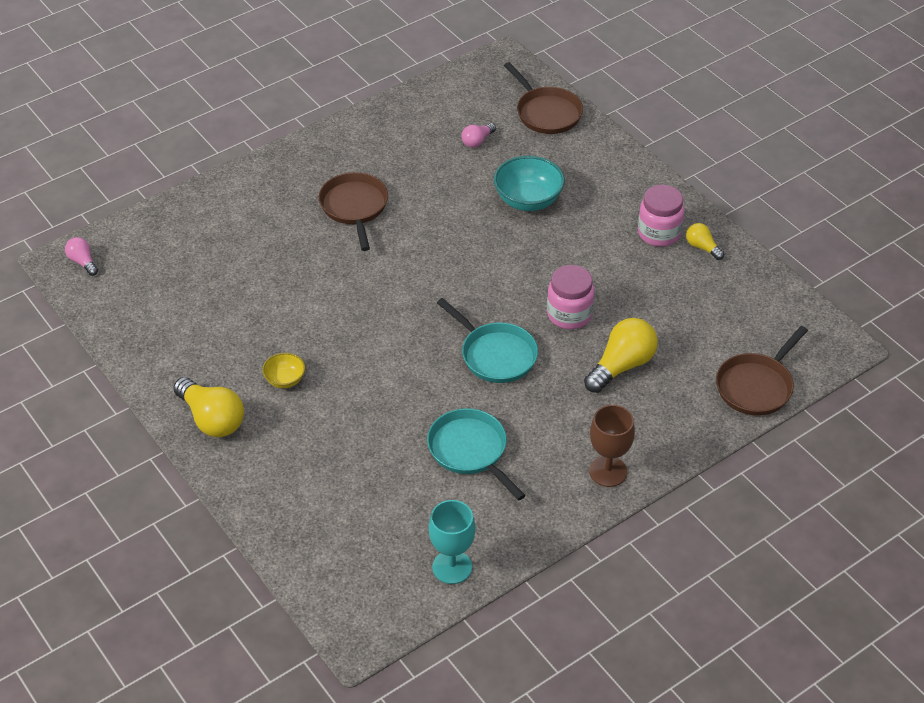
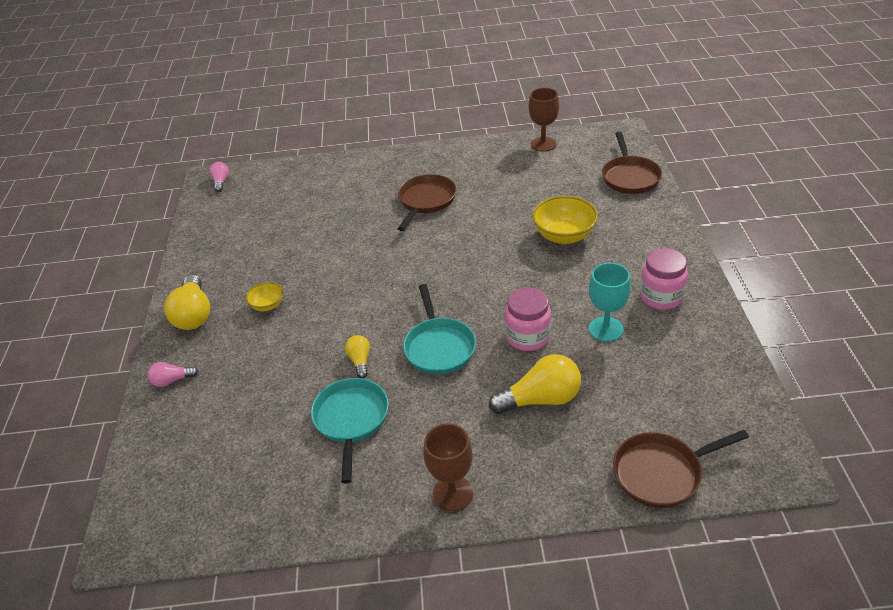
camera: 35 degrees right, 5 degrees down
(428, 99) = (543, 144): none -> brown goblet
(452, 567) = (247, 519): turquoise goblet -> turquoise goblet (606, 329)
(477, 141) = (557, 182): pink light bulb -> pink light bulb (172, 380)
(528, 200) = (564, 236): turquoise bowl -> yellow bowl
(702, 247) = (695, 322): yellow light bulb -> yellow light bulb (360, 361)

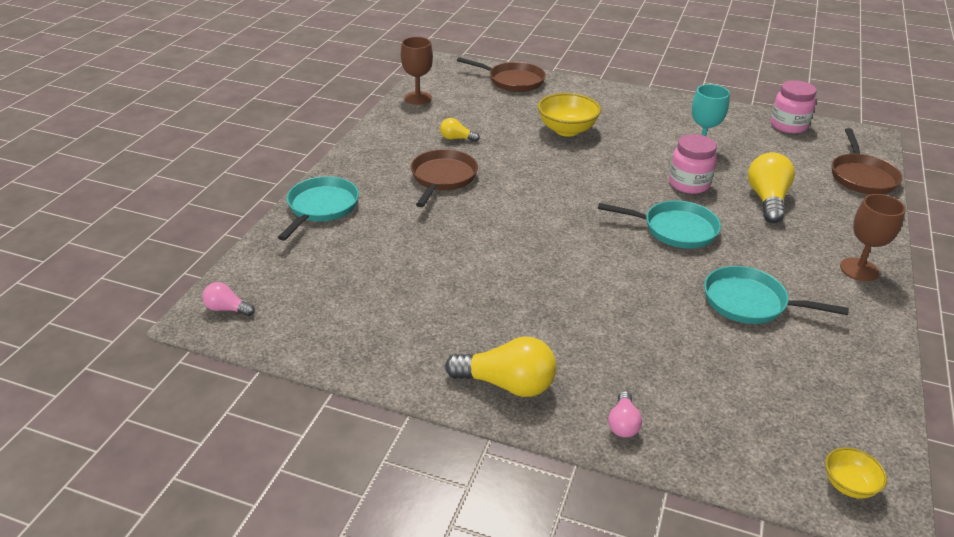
camera: 70 degrees left, 5 degrees down
(267, 305) = (535, 320): yellow bowl -> yellow bowl (848, 485)
(347, 168) = (321, 208): none -> turquoise pan
(360, 361) = (668, 278): yellow light bulb -> yellow light bulb (457, 138)
(426, 201) = (442, 178): brown pan -> brown pan turned 60 degrees clockwise
(661, 297) = (677, 118): pink jar -> pink jar (788, 126)

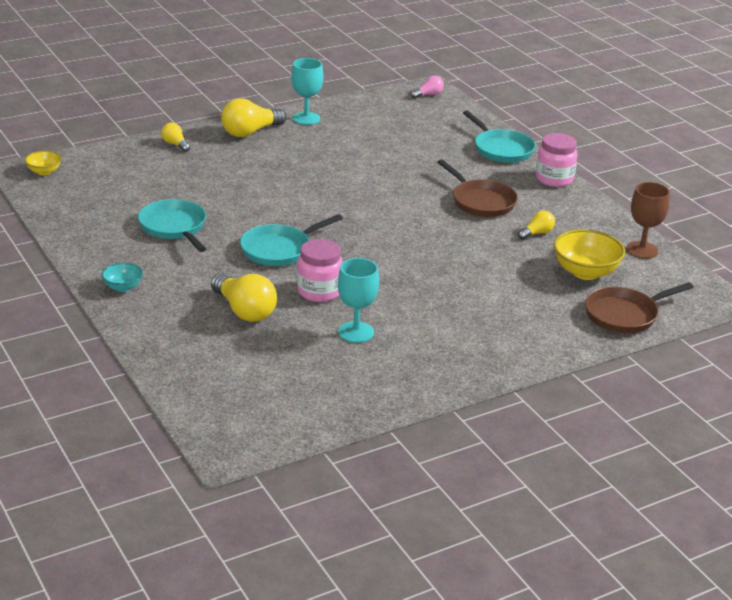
camera: 130 degrees right, 5 degrees down
(412, 363) = (306, 118): none -> turquoise goblet
(567, 130) = (483, 288): yellow bowl -> yellow bowl (585, 272)
(623, 424) = (175, 144): pink light bulb -> yellow light bulb
(750, 302) = (174, 227): turquoise pan -> turquoise pan turned 90 degrees counterclockwise
(788, 126) = (319, 415): pink jar -> pink jar (554, 179)
(859, 269) = (123, 287): brown goblet -> turquoise bowl
(861, 176) = (191, 384): brown pan -> none

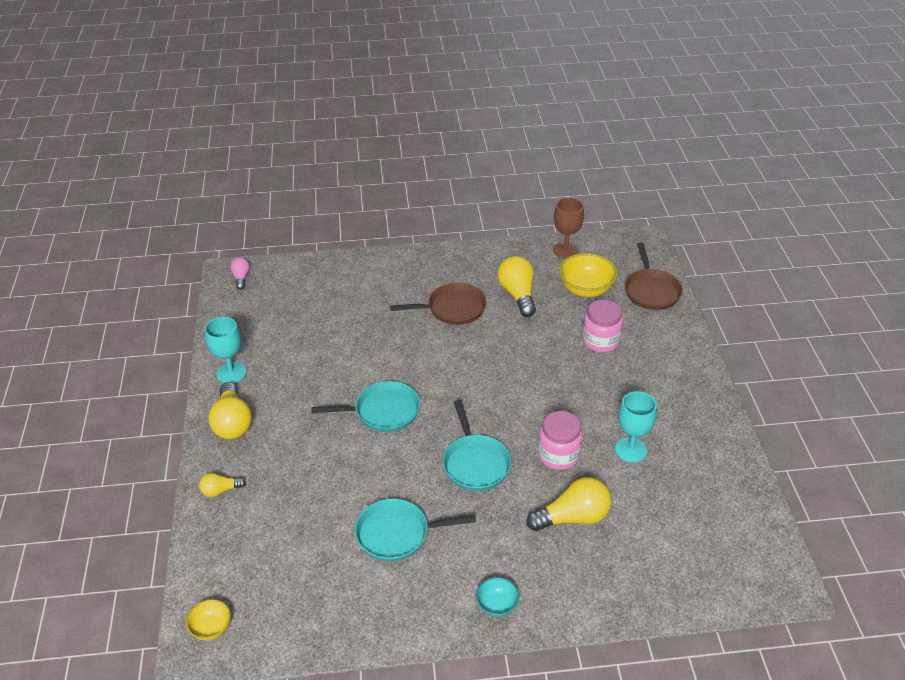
camera: 65 degrees left, 10 degrees up
(501, 149) = (370, 268): turquoise pan -> turquoise pan (382, 411)
(537, 233) = (518, 295): yellow light bulb -> yellow light bulb, size x1.87
(554, 179) = (437, 256): pink jar -> pink jar (600, 341)

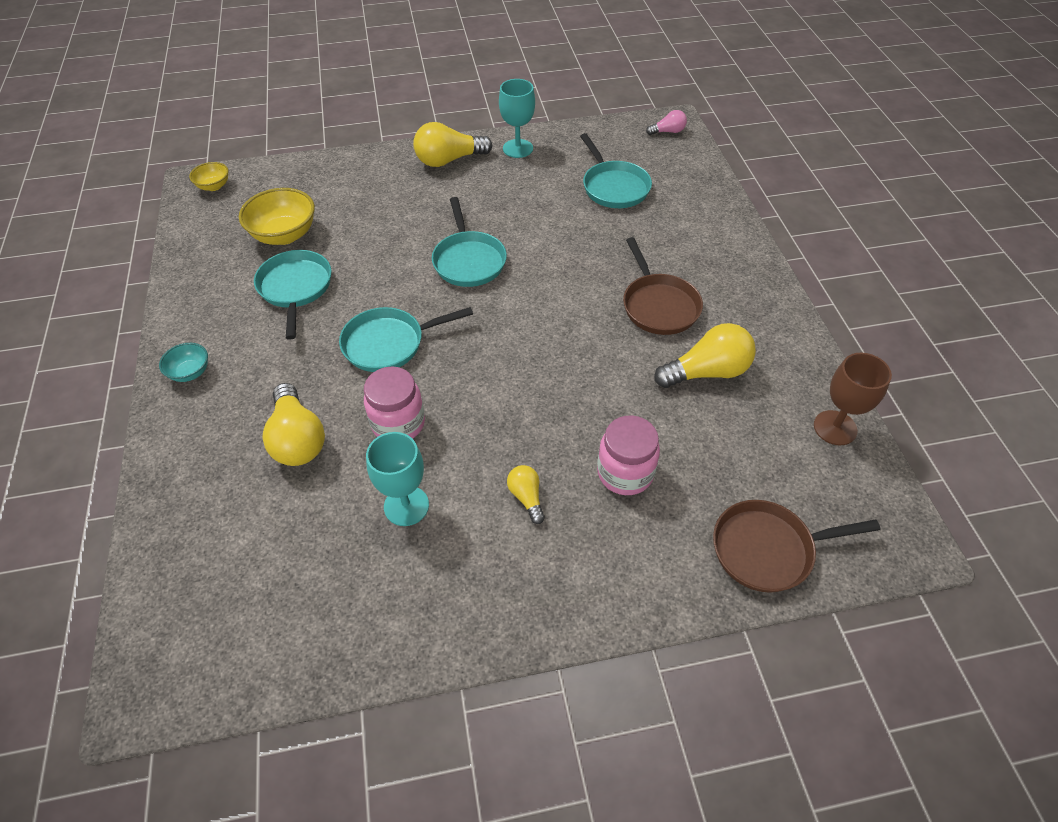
camera: 85 degrees right, 10 degrees up
(220, 490) = (363, 167): yellow light bulb -> yellow light bulb (526, 497)
(308, 317) = (614, 187): none -> turquoise pan
(586, 289) = (743, 455): yellow bowl -> yellow bowl (284, 235)

